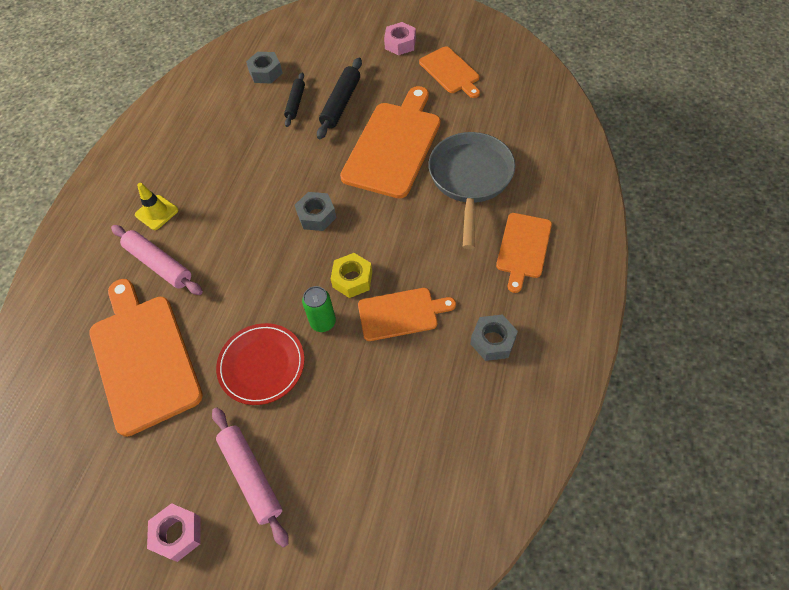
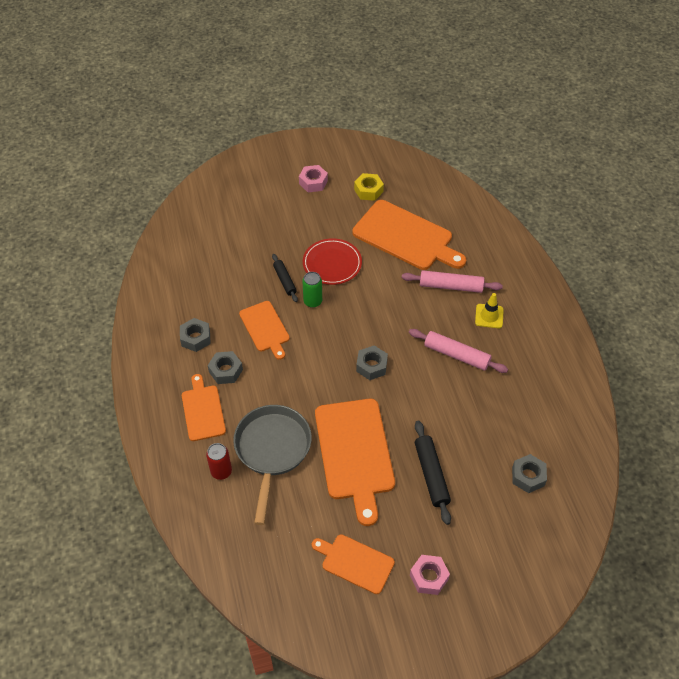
camera: 145 degrees right, 5 degrees down
(251, 476) = (295, 216): pink rolling pin -> pink rolling pin (456, 355)
(295, 103) = (471, 456): black rolling pin -> black rolling pin (284, 280)
(352, 279) = (312, 334): yellow nut -> yellow nut (368, 190)
(401, 313) = (265, 328): orange cutting board -> orange cutting board turned 75 degrees counterclockwise
(470, 179) = (272, 450): grey pan -> grey pan turned 150 degrees counterclockwise
(476, 281) = (226, 371): none -> grey nut
(531, 181) = (221, 471): none -> red can

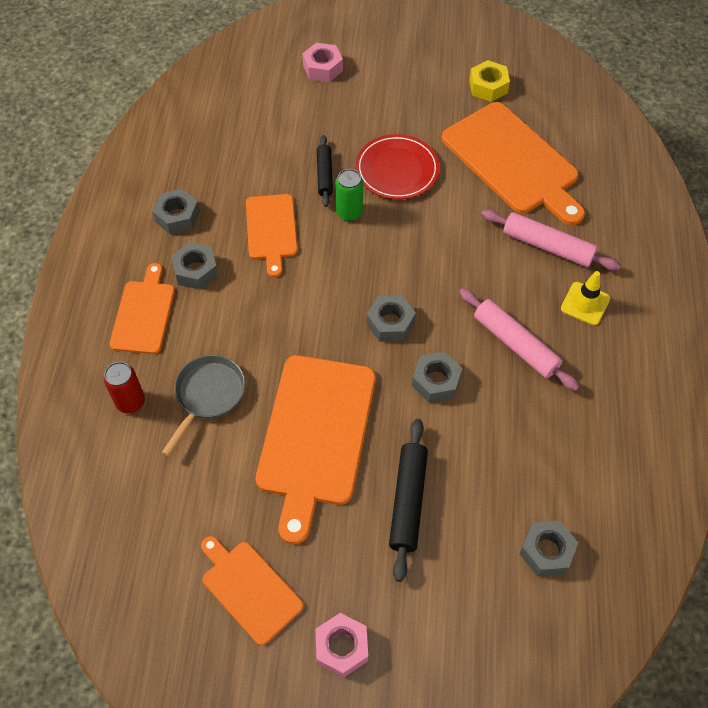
camera: 20 degrees right, 5 degrees up
(272, 450) = (208, 395): grey pan -> grey pan, size x0.64
(313, 182) = (418, 57): pink nut -> pink nut (322, 68)
(417, 394) = (436, 381): none -> grey nut

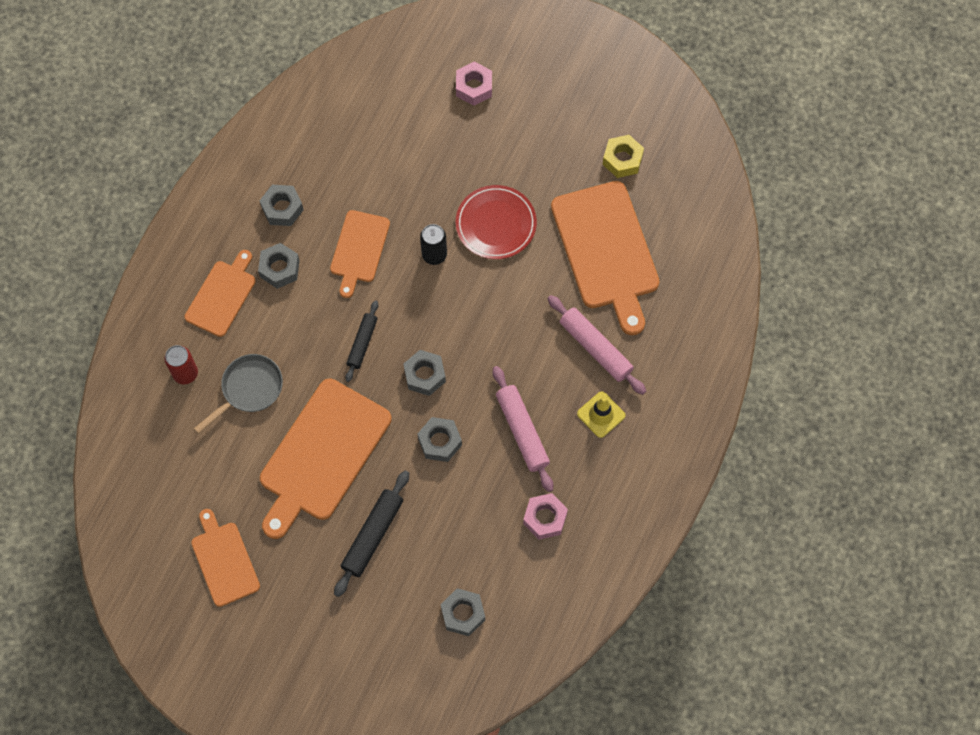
camera: 20 degrees right, 10 degrees up
(324, 174) = (428, 207): black rolling pin -> black rolling pin (362, 343)
(342, 647) = (275, 629): pink nut -> pink nut (545, 518)
(349, 212) = (434, 255): green can -> black can

